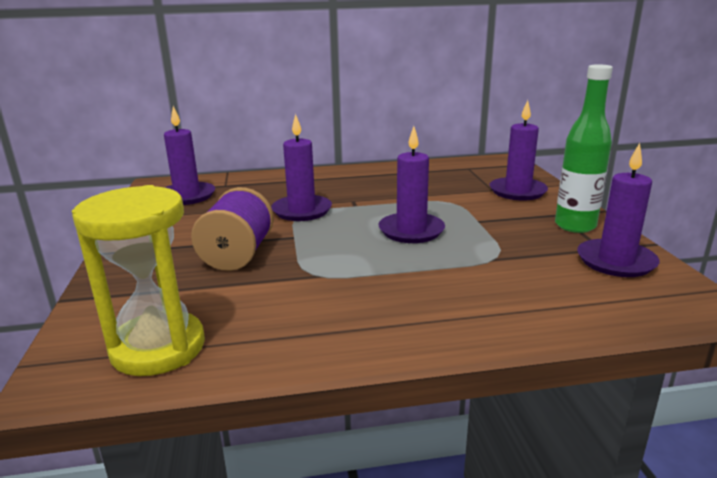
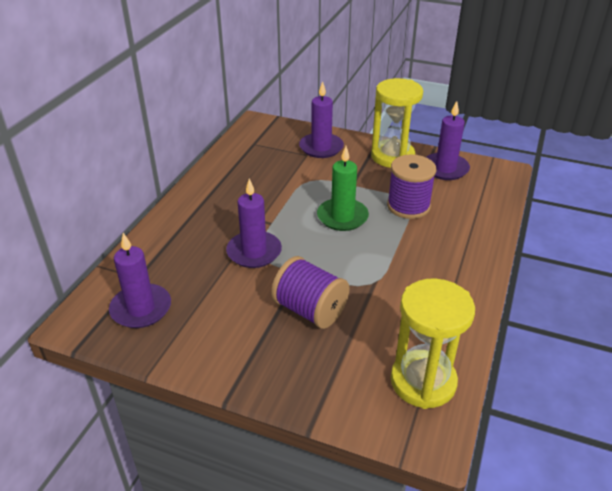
camera: 60 degrees left, 15 degrees up
(411, 231) = (342, 217): purple candle -> green candle
(489, 259) = (408, 206): none -> purple spool
(575, 226) = (392, 156): green bottle -> yellow hourglass

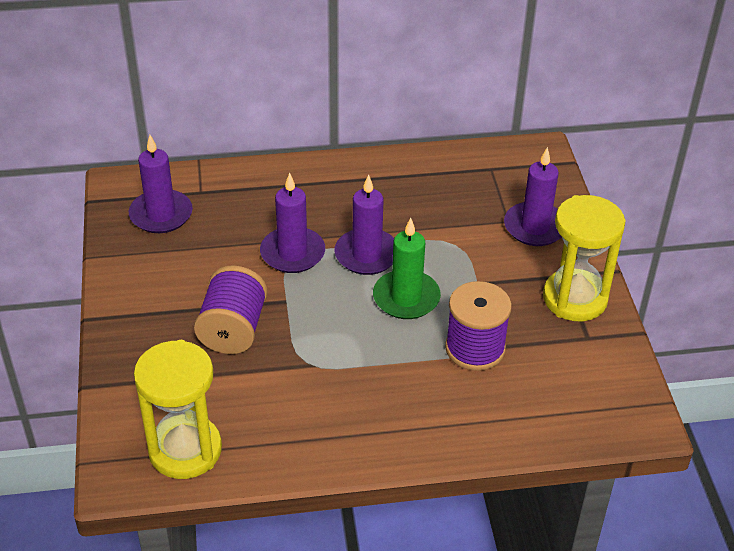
camera: 60 degrees right, 5 degrees up
(445, 169) = (592, 359): purple candle -> purple candle (367, 255)

